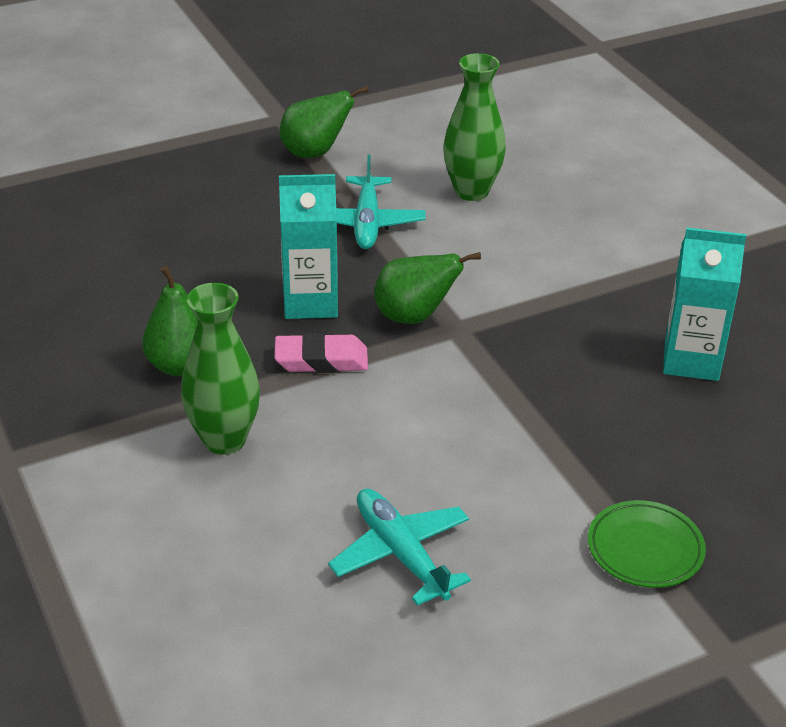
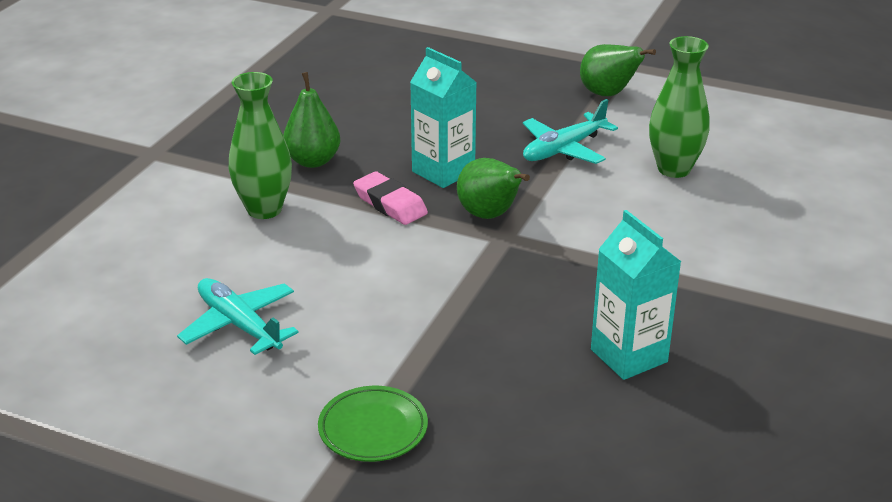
camera: 50 degrees right, 5 degrees down
(401, 554) = (239, 325): turquoise plane -> turquoise plane turned 60 degrees counterclockwise

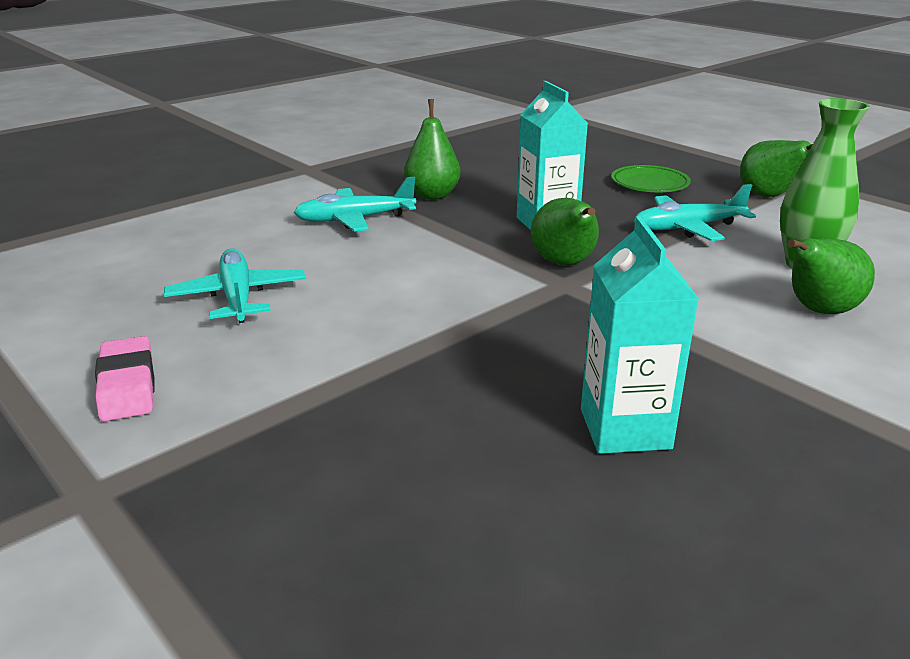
camera: 25 degrees right, 5 degrees down
(264, 209) = (355, 219): green vase -> turquoise plane
(373, 429) = (262, 421): green plate -> green plate (649, 184)
(390, 204) = (472, 237): pink eraser -> pink eraser (127, 386)
(703, 214) = (818, 311): none -> green pear

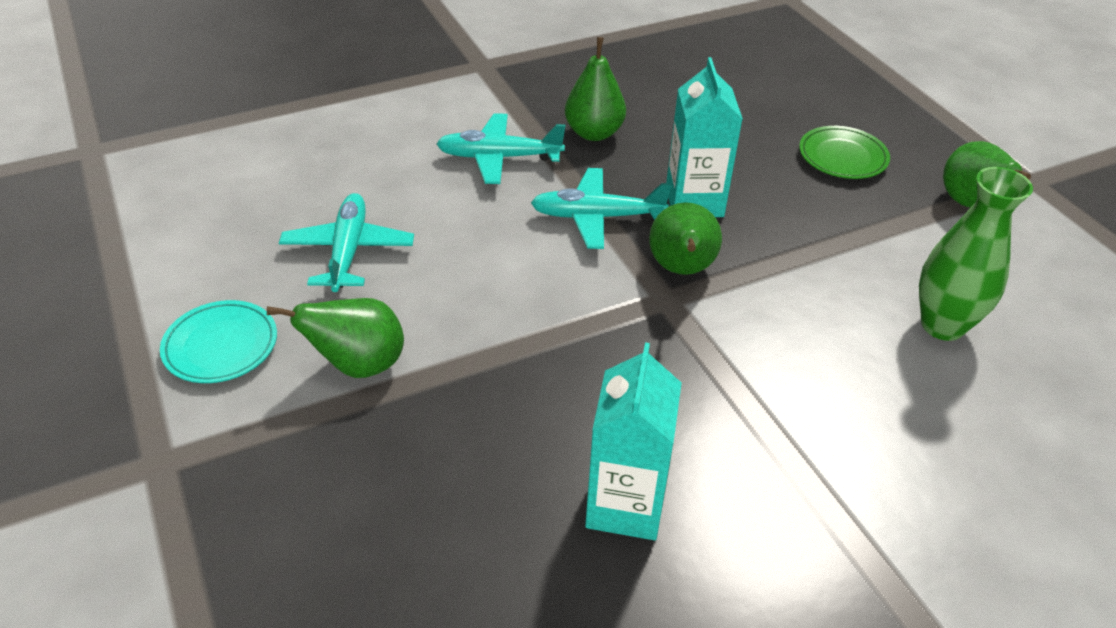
camera: 15 degrees right, 15 degrees up
(127, 386) = (221, 346): pink eraser -> turquoise plate
(687, 228) = (844, 240): turquoise plane -> turquoise plane (597, 217)
(818, 311) = (911, 397): green pear -> green pear (358, 365)

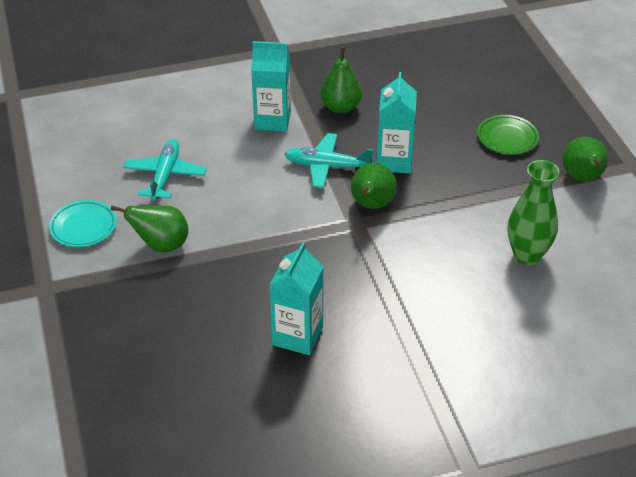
camera: 10 degrees right, 0 degrees up
(499, 157) = (272, 120): turquoise plane -> turquoise carton

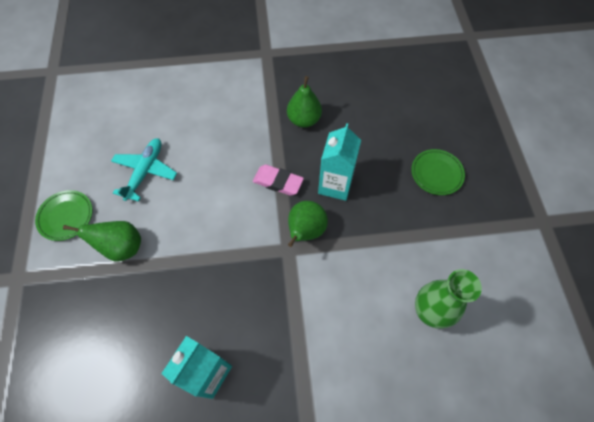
camera: 10 degrees right, 20 degrees up
(83, 227) = (66, 216): turquoise plate -> green plate
(272, 120) = (245, 125): turquoise carton -> none
(327, 166) = (278, 182): turquoise plane -> pink eraser
(582, 178) = (494, 229): green pear -> none

